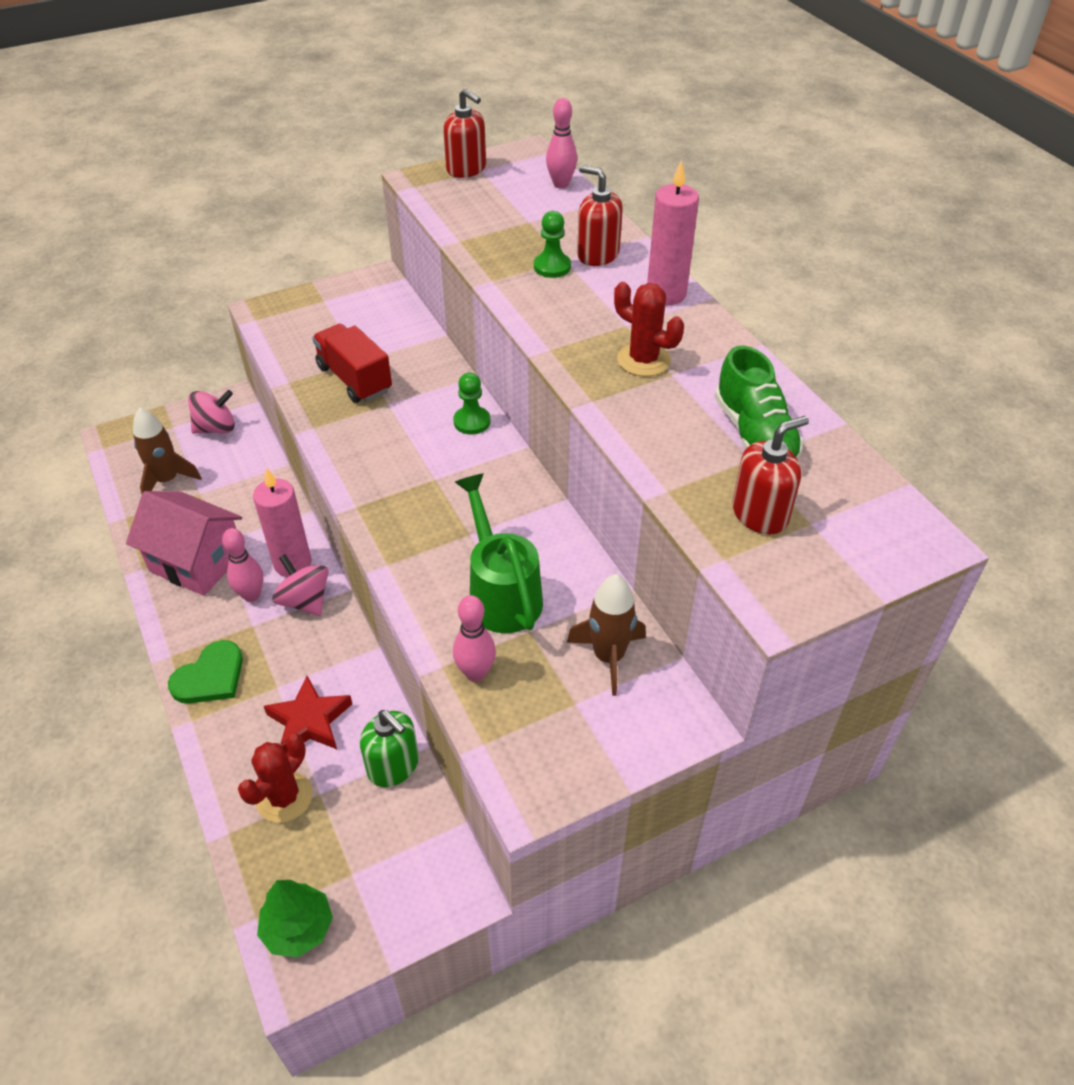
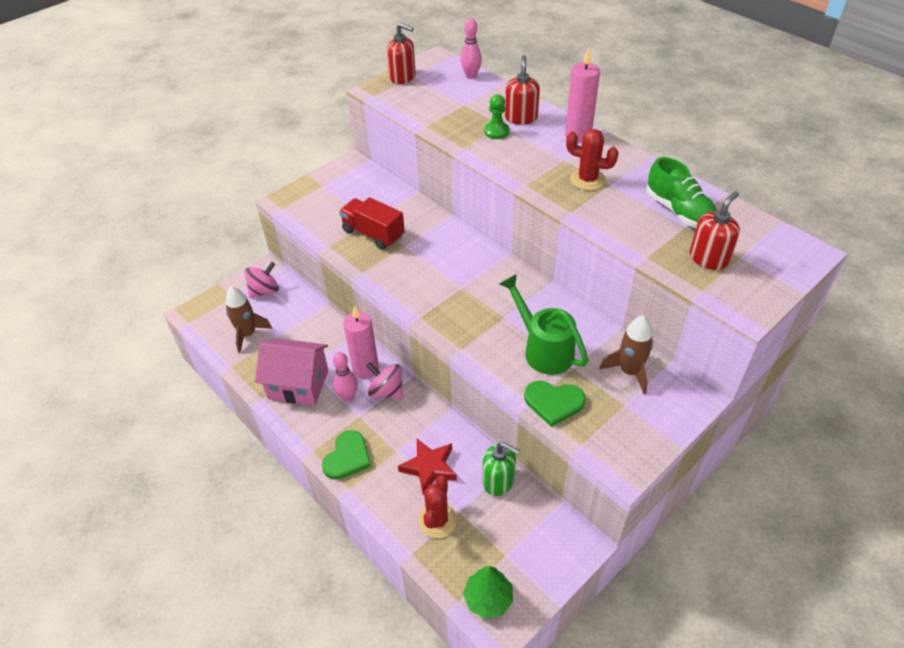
camera: 15 degrees left, 0 degrees up
(472, 422) = (466, 245): green pawn -> none
(475, 673) = (553, 403): pink bowling pin -> green heart
(597, 254) = (521, 118): red soap dispenser -> red soap dispenser turned 75 degrees clockwise

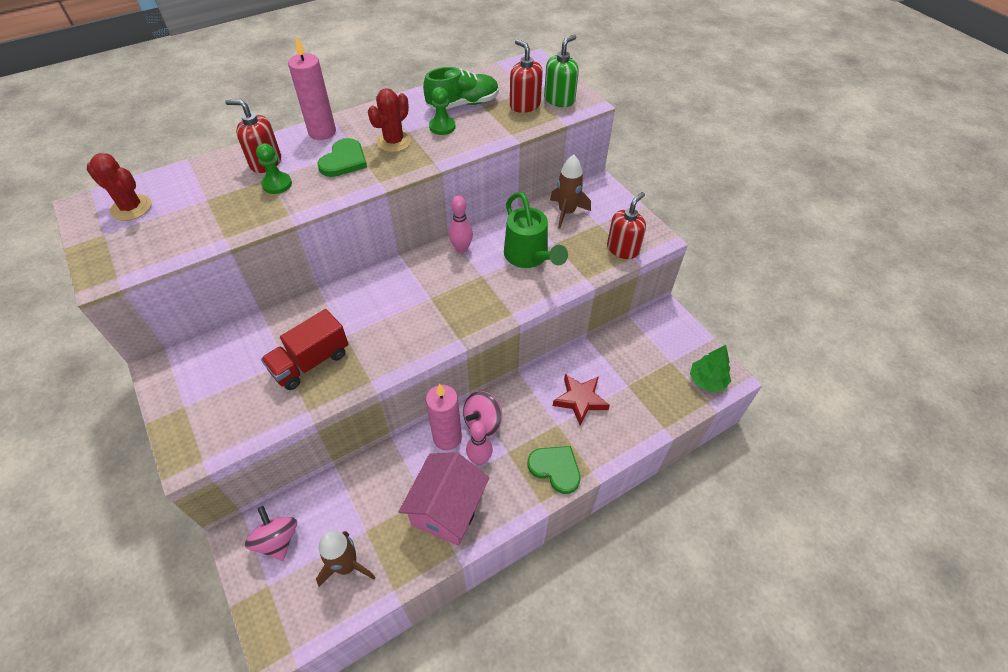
camera: 80 degrees left, 5 degrees up
(403, 77) = (99, 243): red soap dispenser -> red soap dispenser (623, 249)
(437, 520) = (635, 403): red cactus -> red cactus (131, 208)
(471, 76) = (152, 184): pink bowling pin -> pink bowling pin (461, 248)
(498, 481) = (602, 351): green soap dispenser -> green soap dispenser (559, 100)
(543, 349) = (529, 257): green watering can -> green watering can turned 90 degrees counterclockwise
(553, 403) = (588, 264): green heart -> green heart (344, 161)
(629, 205) = (442, 127): none -> green pawn

